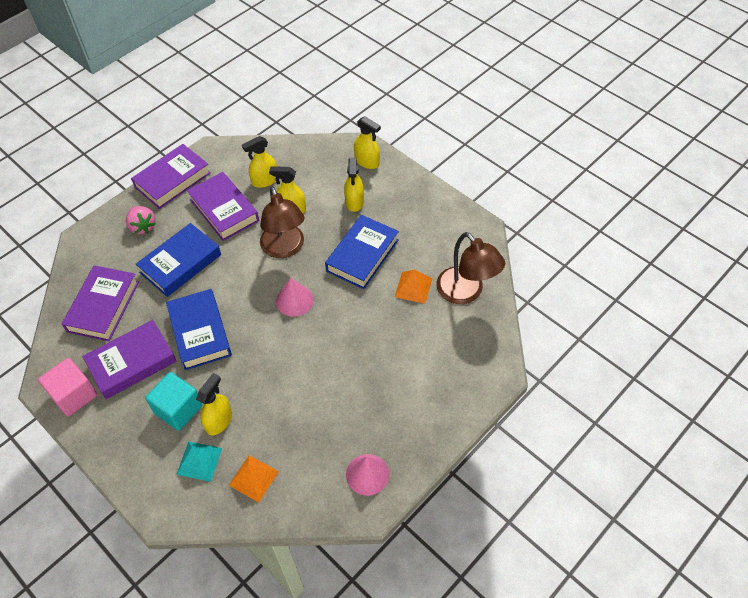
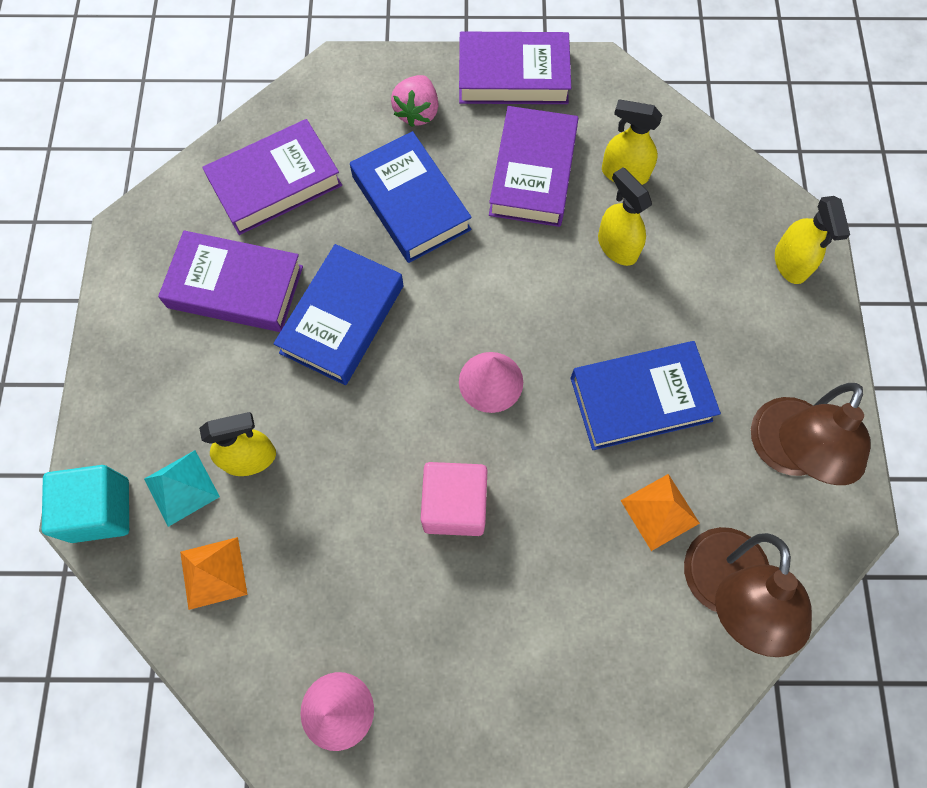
camera: 45 degrees right, 15 degrees up
(74, 395) = (142, 270): pink cube -> pink cube (454, 505)
(178, 409) = (224, 397): turquoise cube -> turquoise cube (100, 510)
(180, 263) = (411, 203): blue book -> blue book turned 60 degrees clockwise
(285, 248) = (552, 296): brown lamp -> brown lamp (784, 453)
(354, 202) = (711, 309): yellow spray bottle -> none

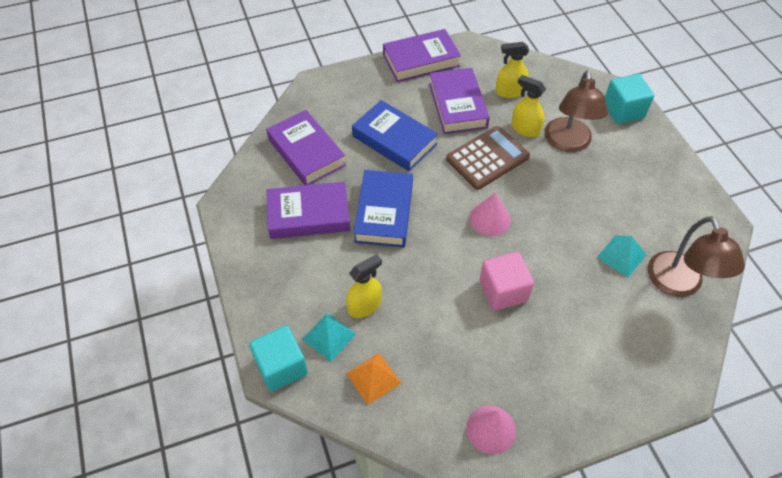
camera: 20 degrees left, 15 degrees down
(275, 183) = (306, 152): purple book -> purple book turned 75 degrees counterclockwise
(417, 112) = (374, 93): pink strawberry -> none
(535, 278) = (487, 158): none -> brown calculator
(640, 399) = (579, 201): blue book -> none
(660, 511) = (621, 256): orange pyramid -> turquoise pyramid
(784, 453) = (672, 204): brown lamp -> brown lamp (568, 143)
(790, 263) = (623, 110): yellow spray bottle -> turquoise cube

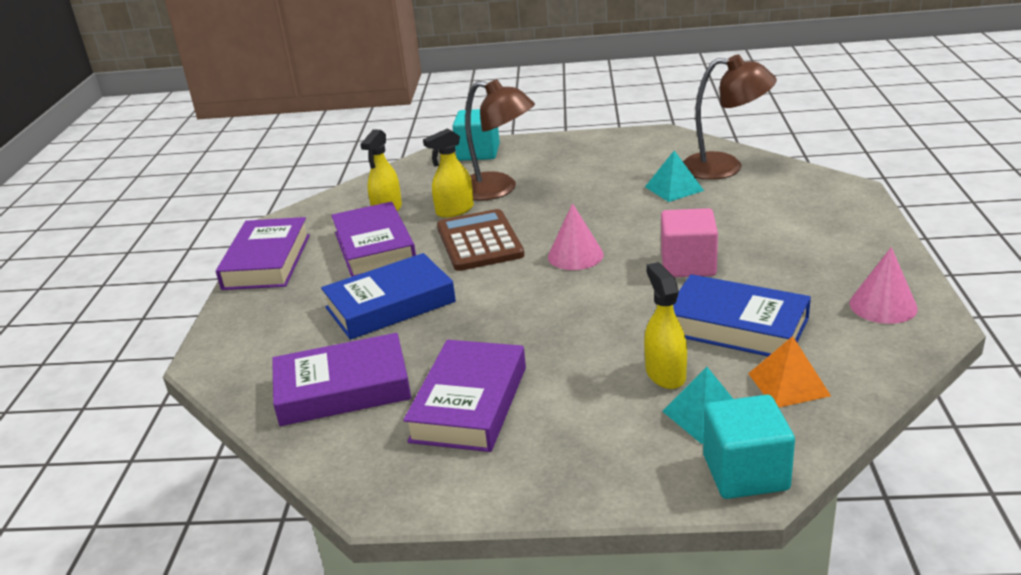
camera: 65 degrees left, 25 degrees down
(384, 212) = (512, 333): blue book -> blue book (736, 326)
(457, 105) = (374, 247): purple book -> purple book turned 60 degrees clockwise

